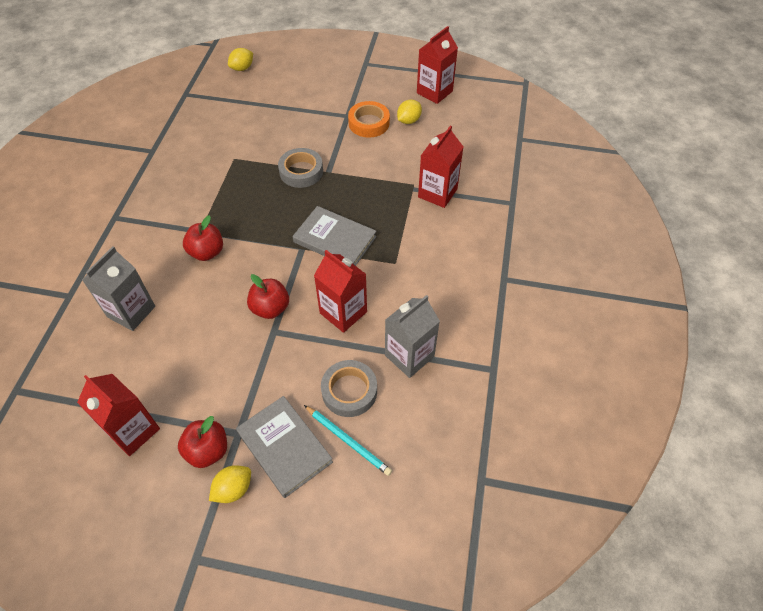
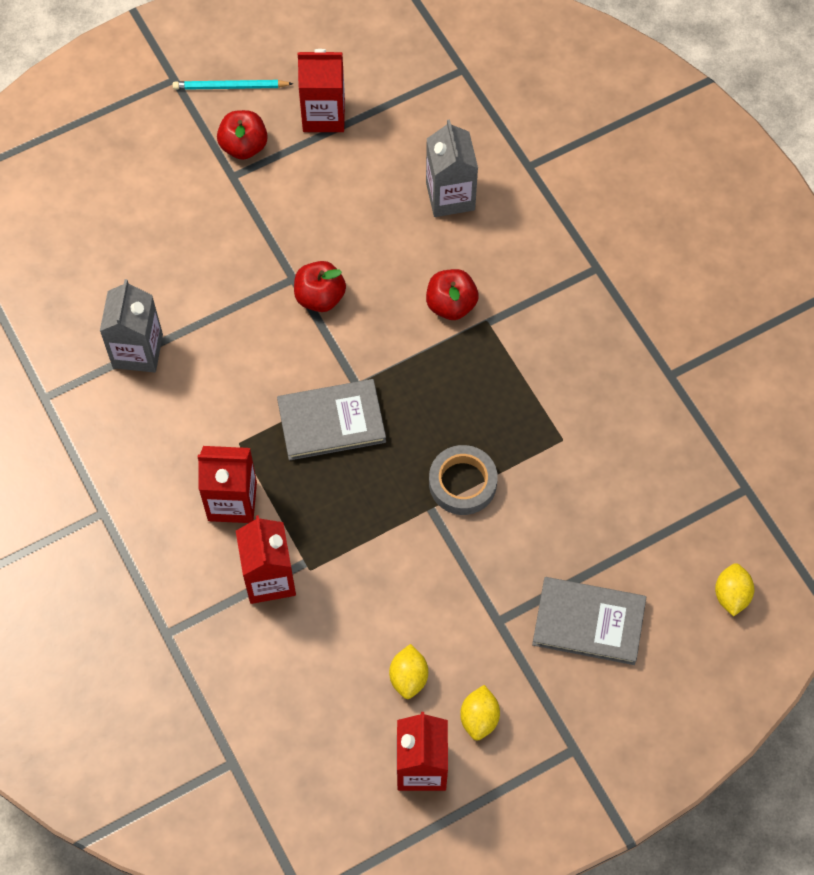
camera: 140 degrees right, 10 degrees up
(233, 489) = (193, 137): yellow lemon -> yellow lemon (479, 718)
(284, 447) = (181, 194): grey book -> grey book (588, 622)
(343, 312) = (243, 346): red carton -> red carton (232, 501)
(348, 440) = (131, 237): turquoise pencil -> turquoise pencil (231, 87)
(349, 391) = (167, 278): grey tape -> none
(369, 123) = (457, 630): orange tape -> none

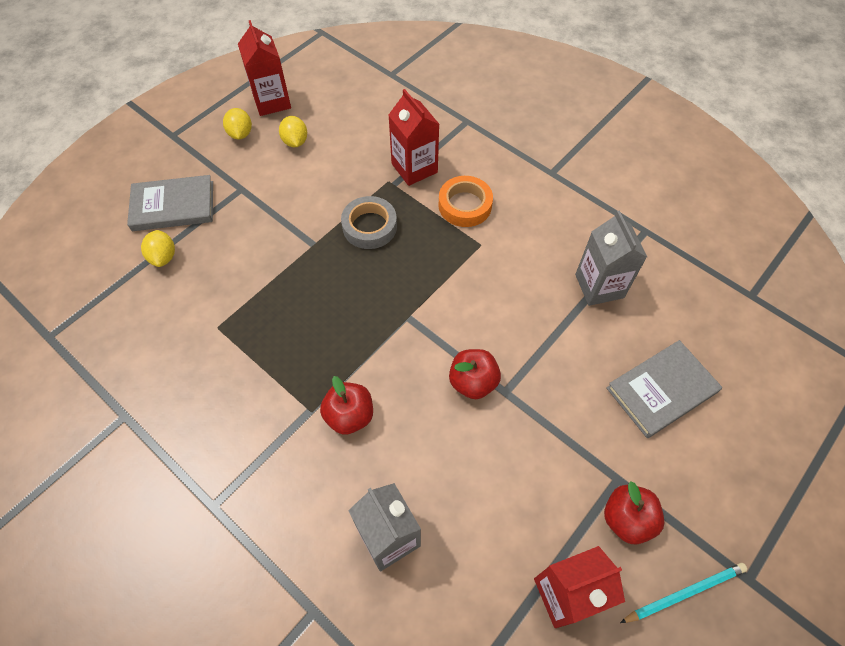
camera: 160 degrees right, 5 degrees down
(232, 501) = (465, 205): red carton -> orange tape
(331, 422) = (416, 281): grey book -> grey book (661, 390)
(462, 483) = (293, 269): grey tape -> grey tape (369, 226)
(731, 595) = (61, 254): yellow lemon -> yellow lemon (163, 257)

